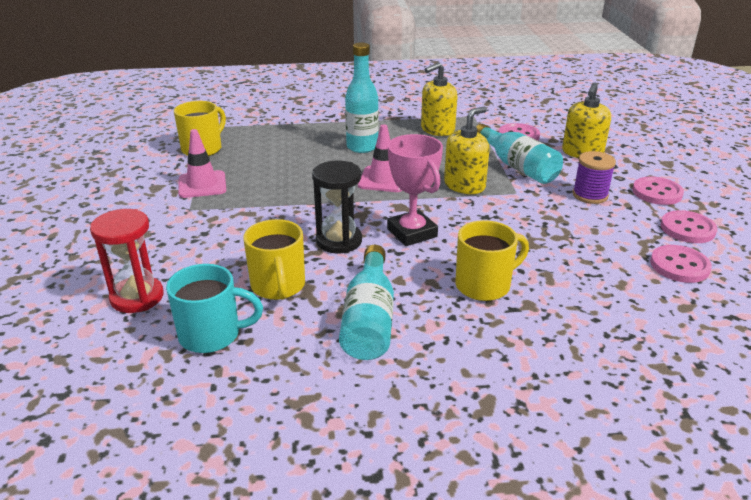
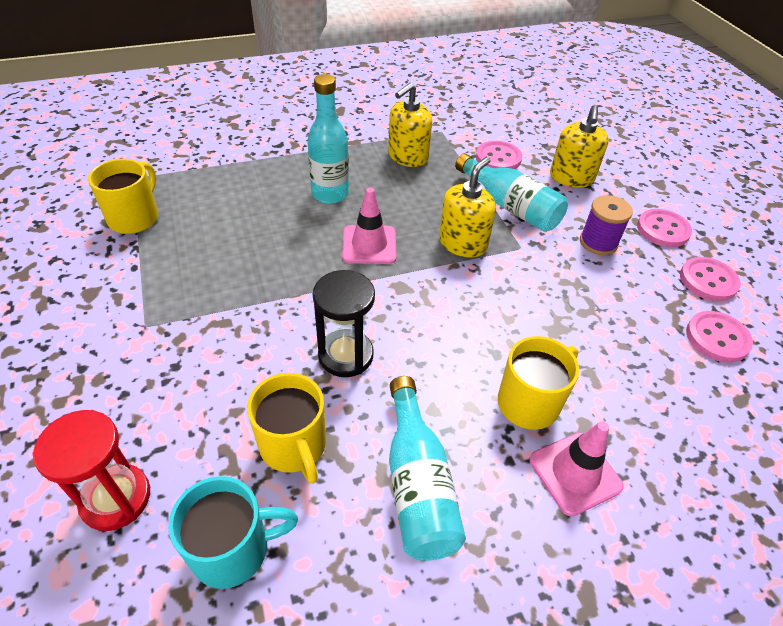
camera: 15 degrees left, 15 degrees up
(202, 185) = (150, 281): pink traffic cone -> pink traffic cone (575, 473)
(412, 233) = (426, 329): pink trophy -> none

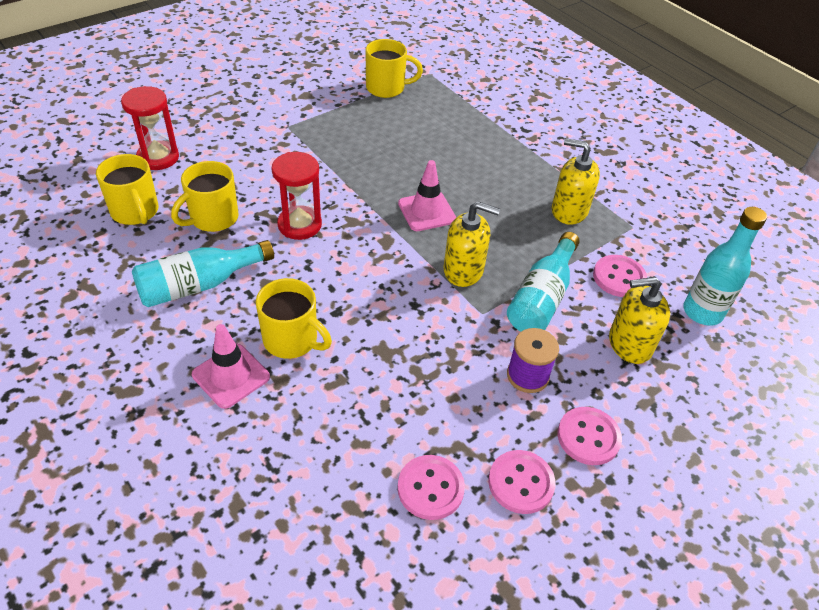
camera: 70 degrees right, 0 degrees up
(233, 549) = (135, 212): turquoise mug -> yellow mug
(330, 194) = (478, 174): turquoise bottle -> turquoise bottle (702, 312)
(345, 355) = (299, 225): black hourglass -> red hourglass

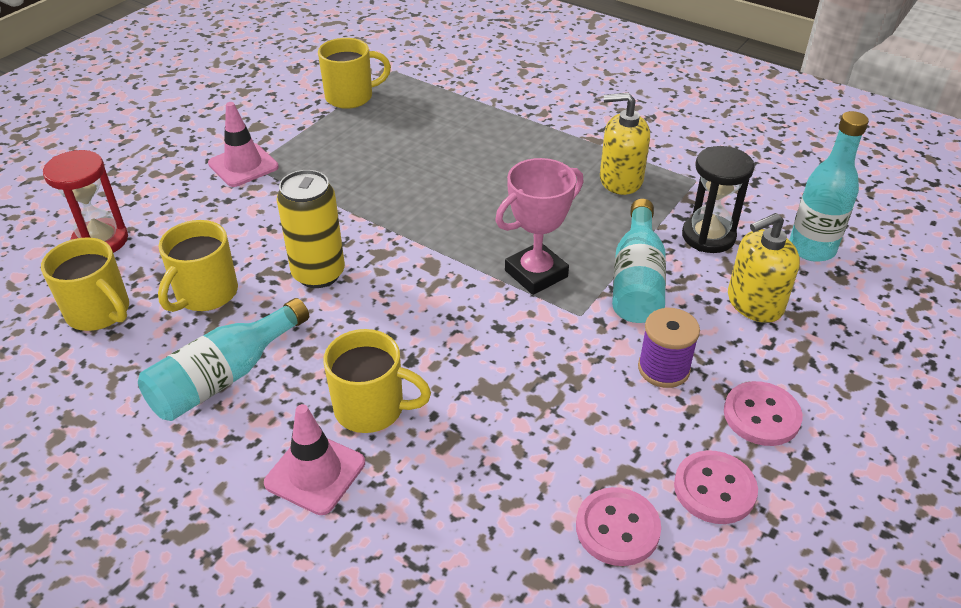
camera: 15 degrees left, 5 degrees down
(299, 225) = (318, 274): red hourglass -> yellow can
(426, 211) = (463, 220): pink traffic cone -> pink traffic cone (243, 165)
(463, 270) = (536, 274): yellow soap dispenser -> pink trophy
(619, 277) = (708, 236): pink button -> black hourglass

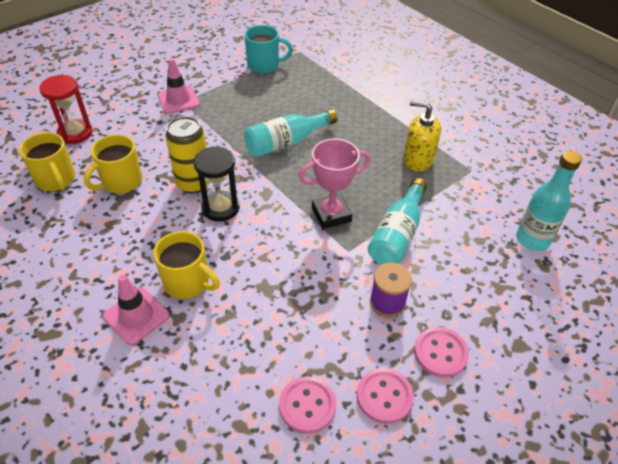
camera: 15 degrees right, 5 degrees up
(225, 377) = (110, 239): turquoise bottle -> turquoise bottle (286, 142)
(351, 97) = (264, 65): yellow mug -> turquoise mug
(708, 236) = (461, 214): black hourglass -> black hourglass (220, 208)
(754, 303) = (472, 270): yellow soap dispenser -> none

